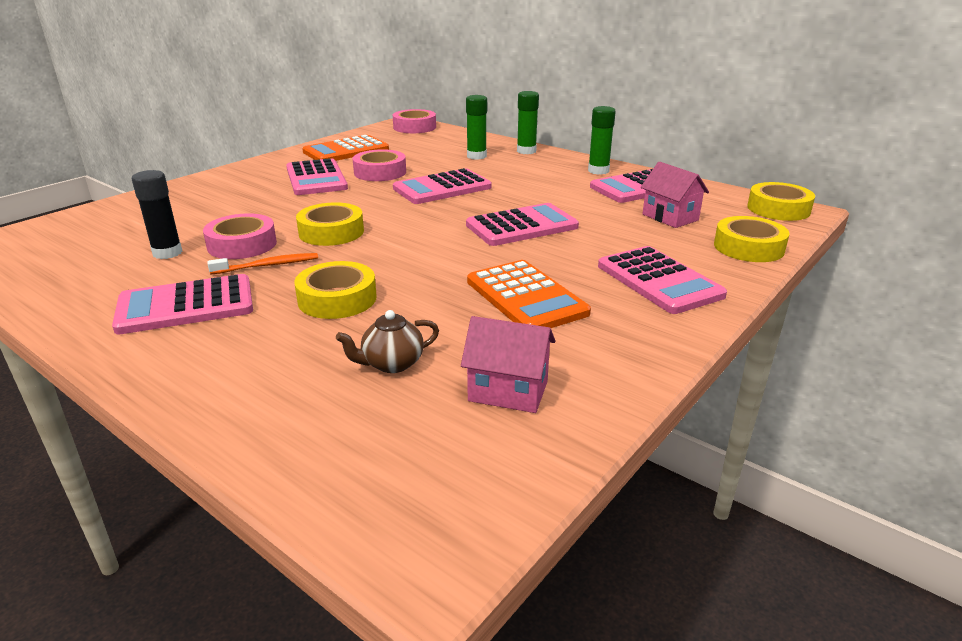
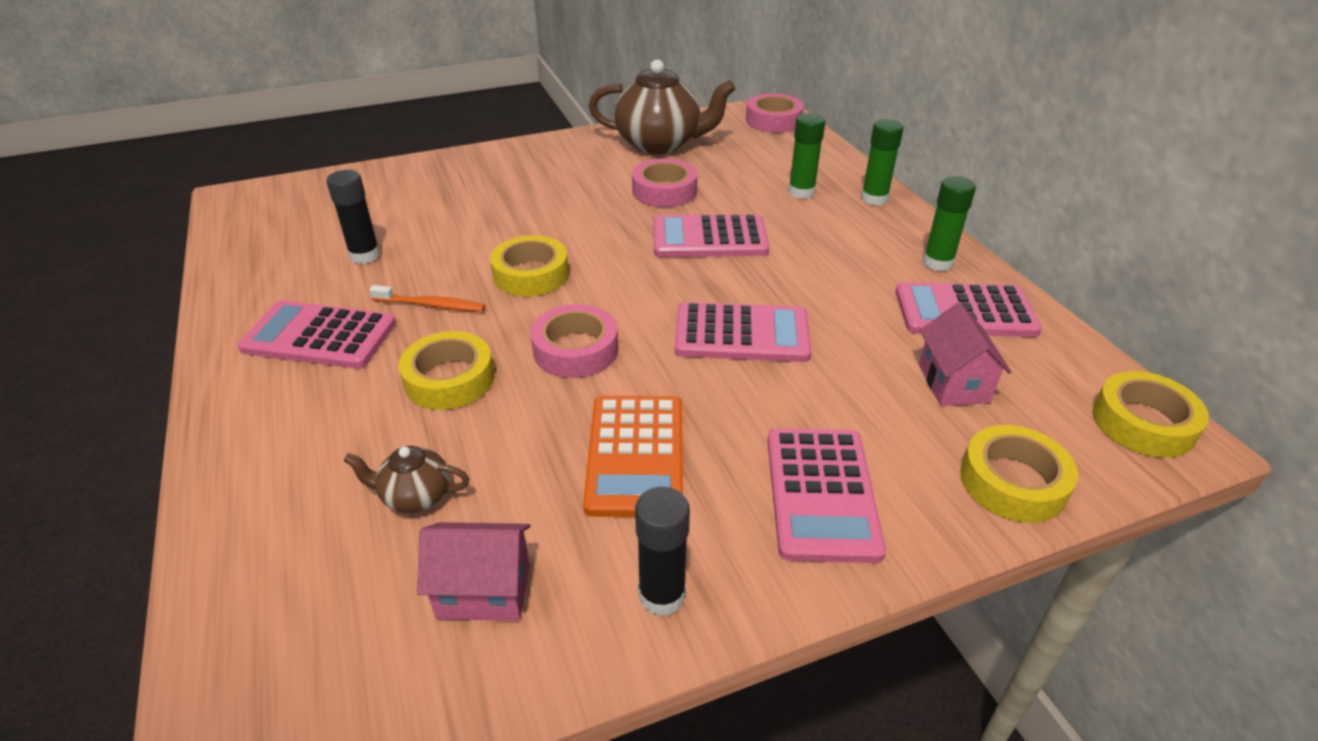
camera: 30 degrees right, 10 degrees up
(242, 244) = (435, 265): pink tape -> pink tape (575, 350)
(316, 178) = (589, 183): pink calculator -> none
(346, 151) = (659, 144): orange calculator -> brown teapot
(508, 391) = (484, 591): pink house -> pink house turned 45 degrees counterclockwise
(625, 352) = (662, 595): none -> black glue stick

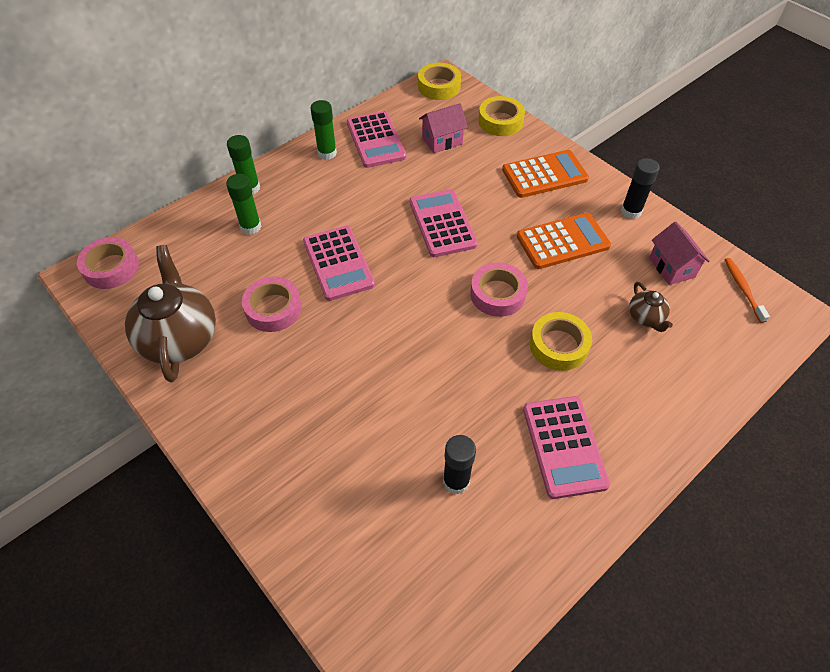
camera: 110 degrees left, 15 degrees up
(431, 305) = (495, 395): orange toothbrush -> orange toothbrush (743, 289)
(531, 274) = (430, 350): yellow tape -> none
(821, 493) = (544, 175): pink calculator -> orange calculator

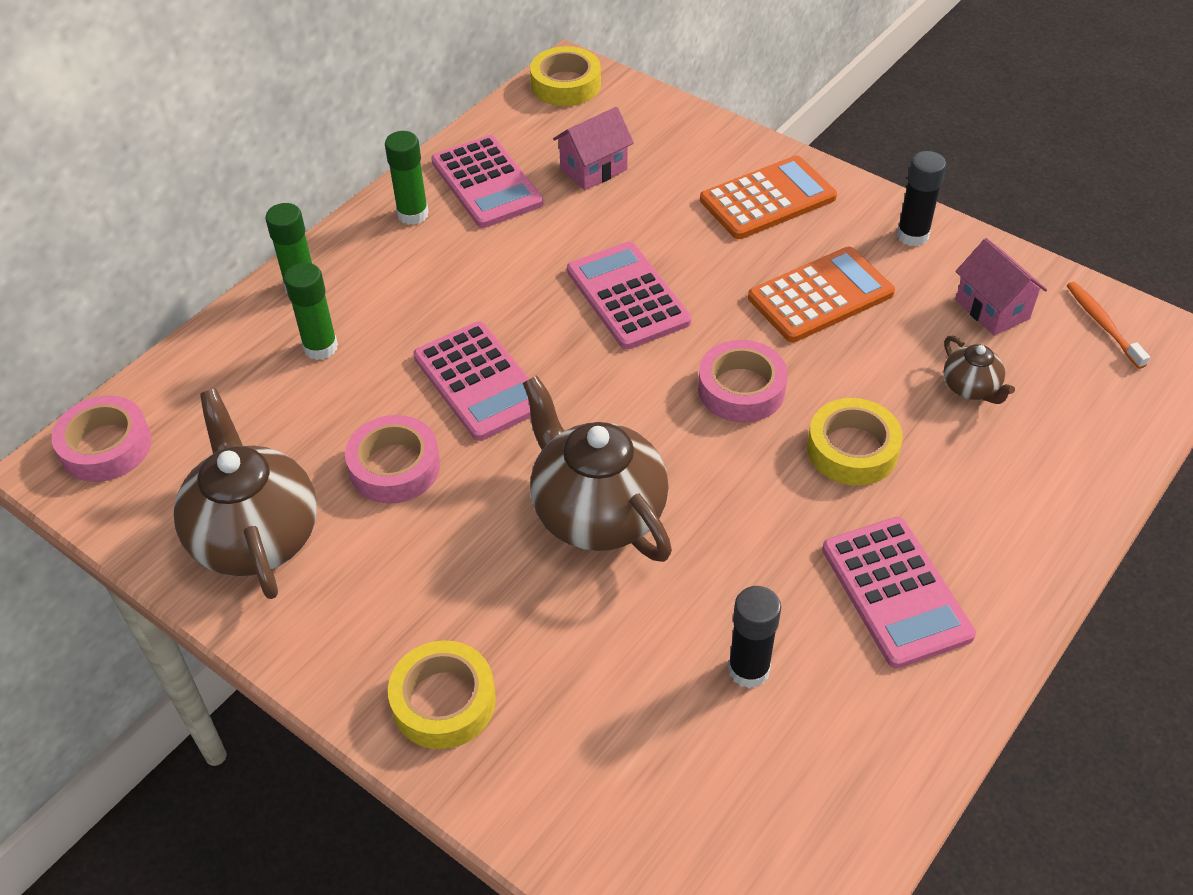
camera: 10 degrees left, 5 degrees down
(387, 359) = (597, 512): none -> brown teapot
(500, 121) = (678, 126): yellow tape -> yellow tape (443, 701)

